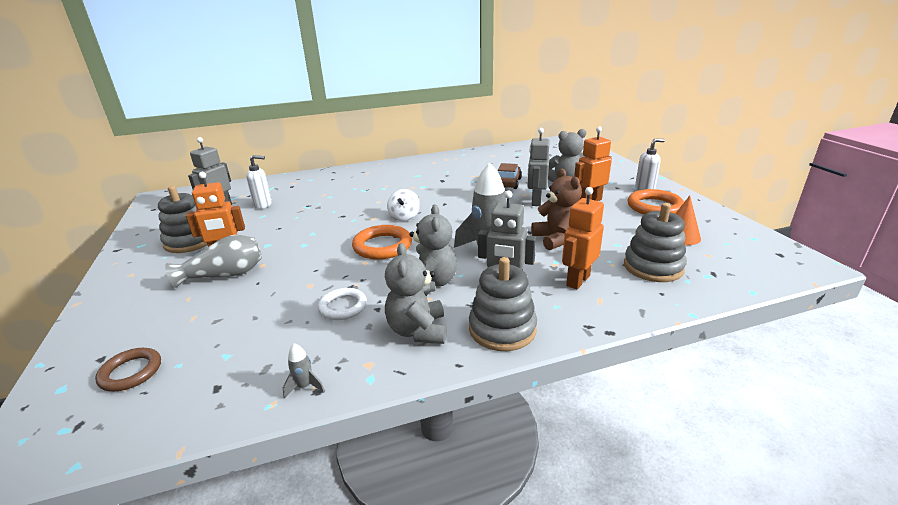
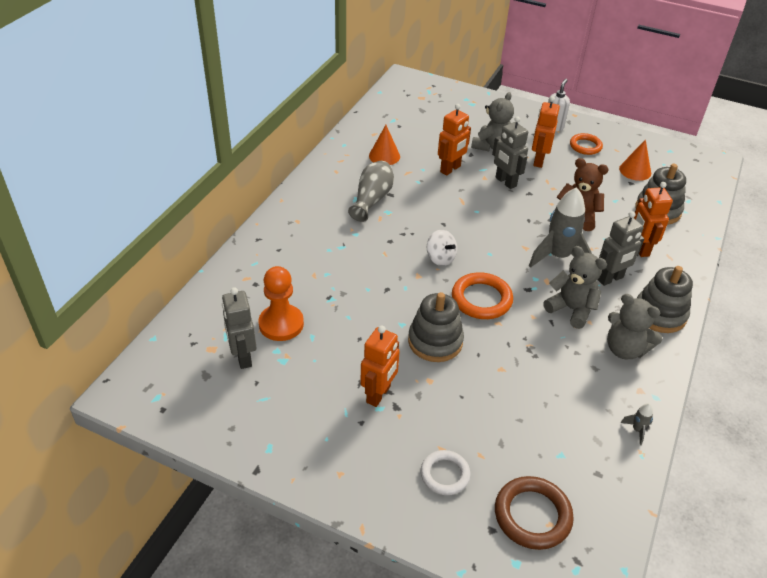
camera: 50 degrees left, 15 degrees up
(131, 372) = (532, 515): brown ring -> brown ring, size x1.51
(190, 241) = (310, 408): grey stacking toy -> grey stacking toy (435, 341)
(225, 275) = (422, 410): grey vase -> grey vase (372, 199)
(263, 204) = (281, 324): white soap dispenser -> orange pawn
(343, 307) = (556, 367): white ring -> white ring (445, 474)
(477, 165) = (384, 156): none -> orange cone
(508, 183) = (450, 169): brown car -> orange robot
(654, 207) = (585, 146): orange ring -> orange ring, size x0.66

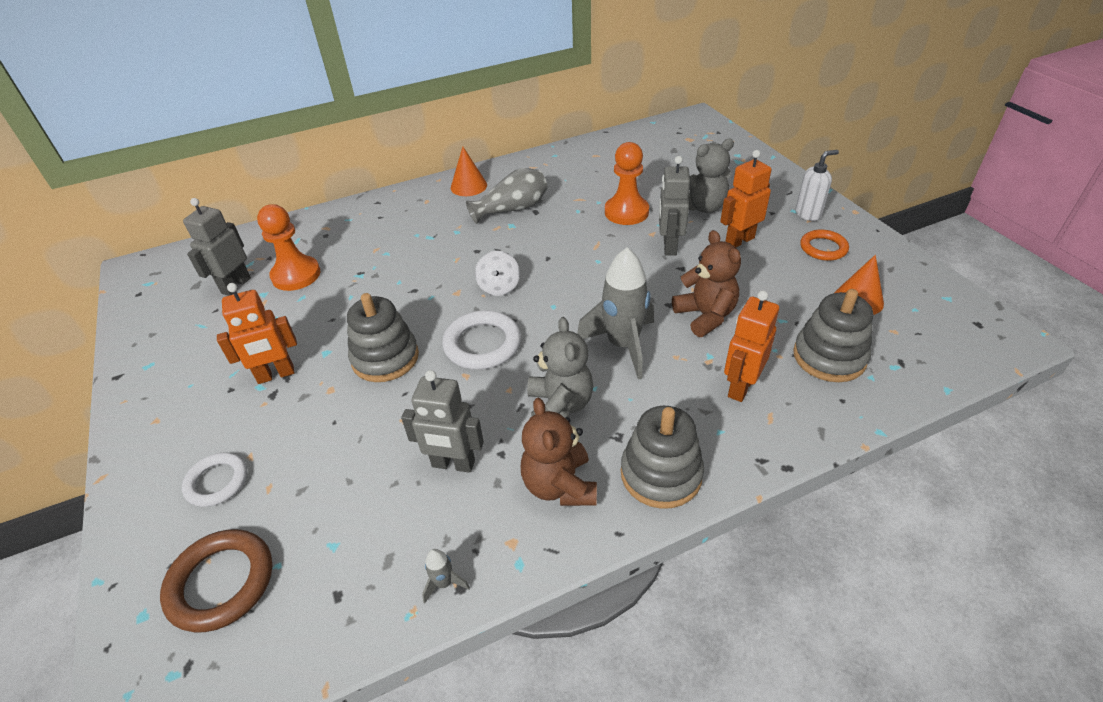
camera: 45 degrees right, 0 degrees up
(384, 156) = (577, 177): orange cone -> orange cone (468, 186)
(450, 169) = (626, 212): orange robot -> orange pawn
(481, 299) = (482, 344): orange ring -> white ring
(610, 279) = (653, 400): grey robot -> grey robot (453, 464)
(625, 349) = (559, 485): grey teddy bear -> brown teddy bear

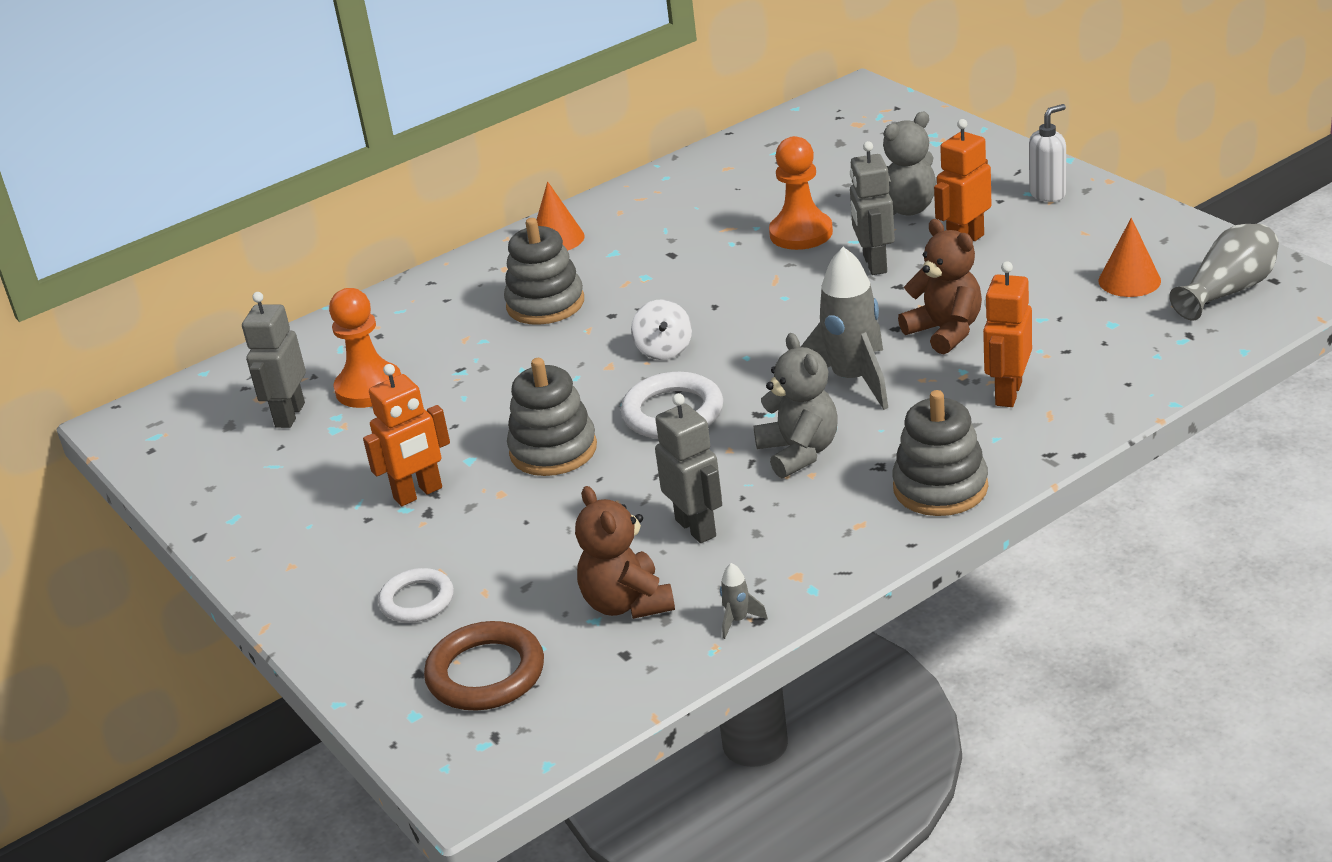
camera: 10 degrees left, 10 degrees down
(453, 464) = (696, 528): grey robot -> grey robot turned 120 degrees counterclockwise
(512, 209) = (637, 257): grey vase -> grey vase (1227, 291)
(559, 485) = (829, 520): brown teddy bear -> brown teddy bear (627, 603)
(823, 248) = (1075, 231): orange ring -> none
(829, 357) = (1105, 345): grey stacking toy -> grey stacking toy (545, 304)

